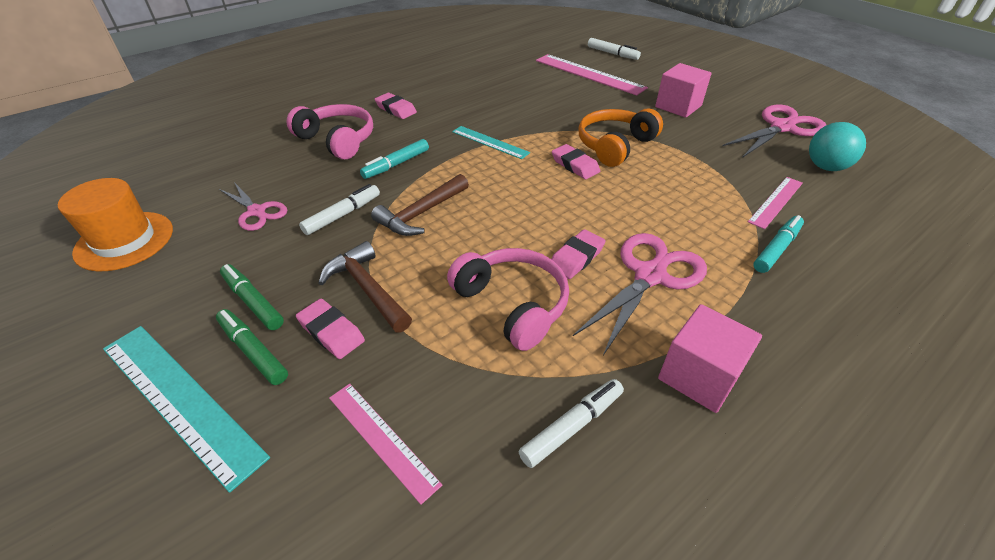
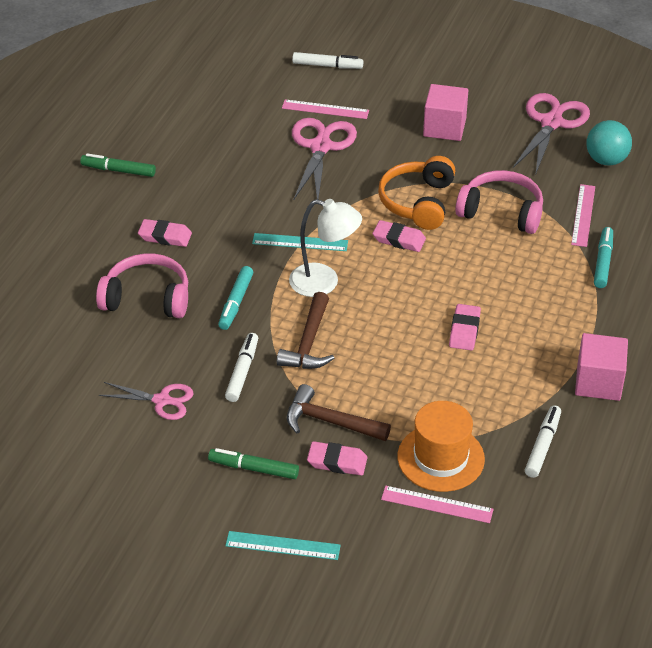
camera: 30 degrees left, 0 degrees up
(124, 241) = (78, 474): orange hat -> orange hat (440, 458)
(180, 399) = (283, 546): turquoise ruler -> turquoise ruler, size x0.59
(253, 351) = (296, 498): green marker -> green marker (118, 170)
(481, 174) = (324, 282): none -> white lamp
(513, 304) = (446, 386): pink headphones -> pink headphones (501, 212)
(589, 74) = (325, 109): pink ruler -> pink ruler, size x0.59
(650, 276) = (527, 323): pink scissors -> pink scissors (320, 147)

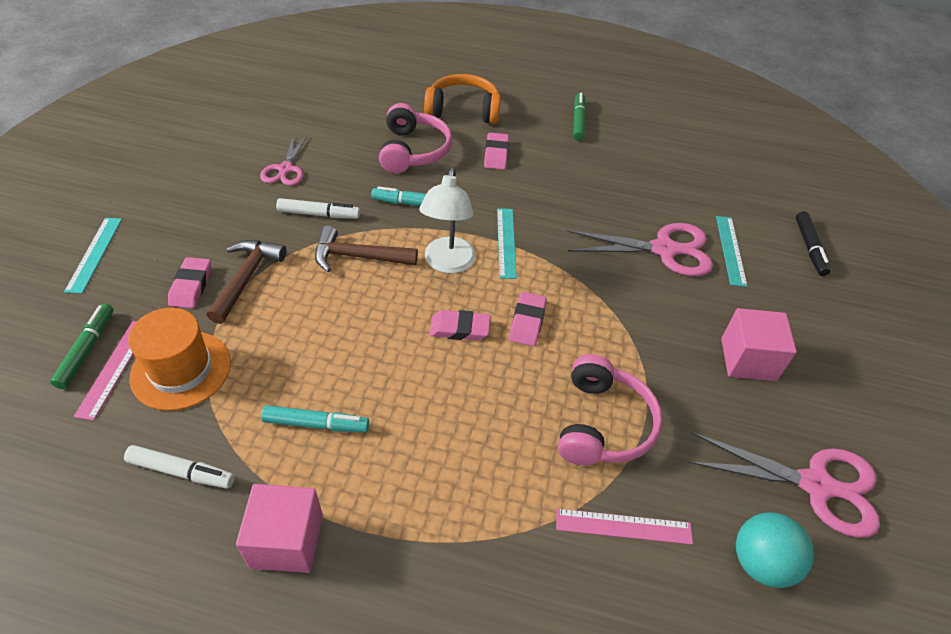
camera: 80 degrees right, 5 degrees up
(253, 468) = (194, 229): green marker -> green marker (87, 350)
(325, 109) = (730, 250): pink ruler -> turquoise ruler
(327, 66) = (809, 248): white marker -> black marker
(417, 202) = (597, 337): orange headphones -> orange headphones (463, 110)
(464, 330) = (380, 388): pink eraser -> pink eraser (459, 329)
(603, 262) = (528, 552): turquoise marker -> turquoise marker (316, 424)

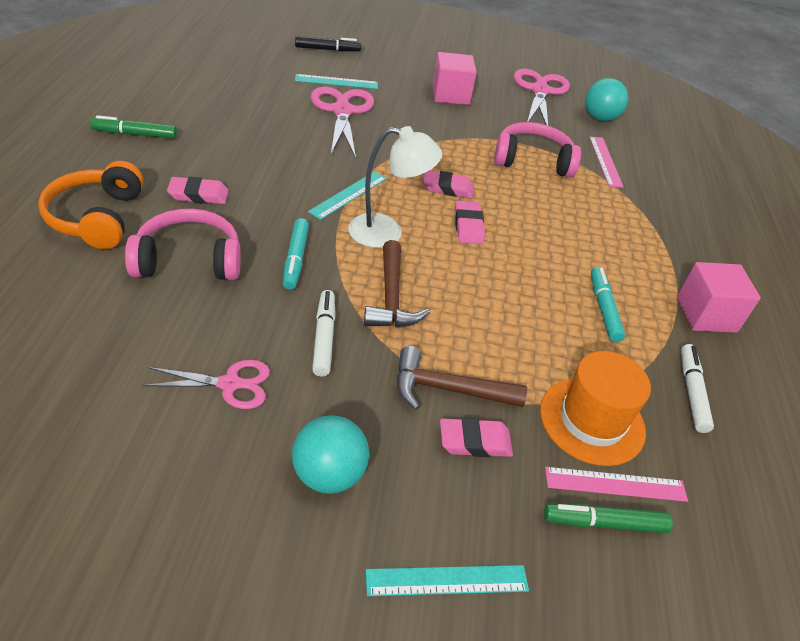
camera: 100 degrees left, 5 degrees down
(195, 209) = (328, 474): none -> turquoise ball
(506, 242) = (348, 195): turquoise ruler -> turquoise ruler turned 45 degrees counterclockwise

